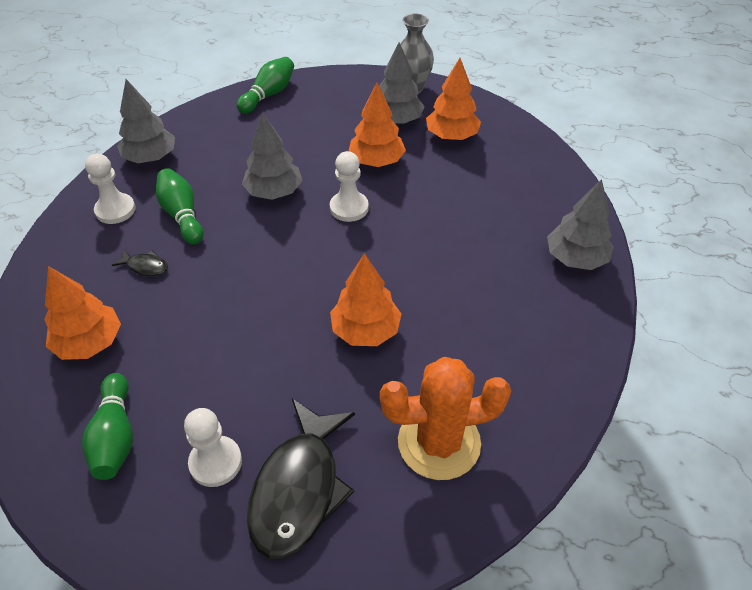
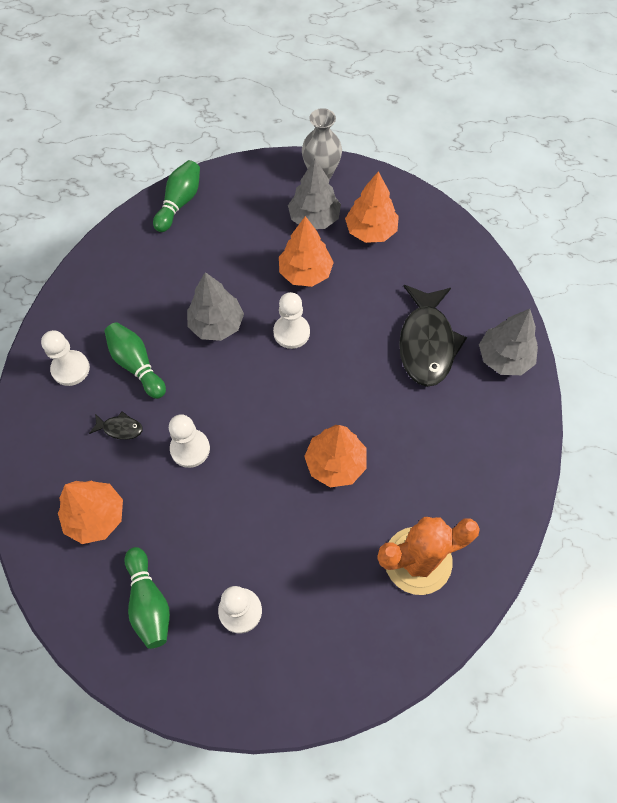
camera: 10 degrees left, 15 degrees up
(150, 158) = (84, 300): grey tree -> none
(211, 295) = (190, 449): none -> white pawn
(299, 488) = (314, 621): black fish -> black fish (426, 343)

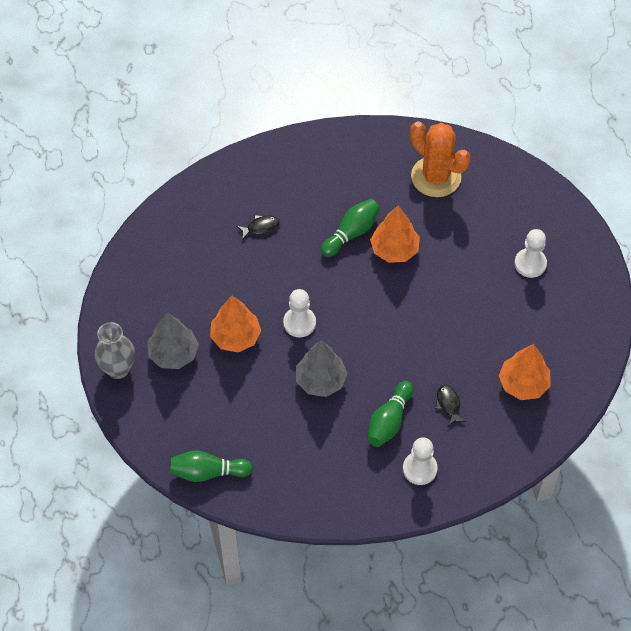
camera: 115 degrees left, 5 degrees down
(149, 602) = (558, 319): green bowling pin -> green bowling pin (351, 233)
(190, 449) = (437, 348): white pawn -> none
(371, 231) = (166, 305): orange tree -> none
(426, 343) = (260, 227): black fish -> black fish, size x0.43
(504, 358) = (247, 174): grey tree -> none

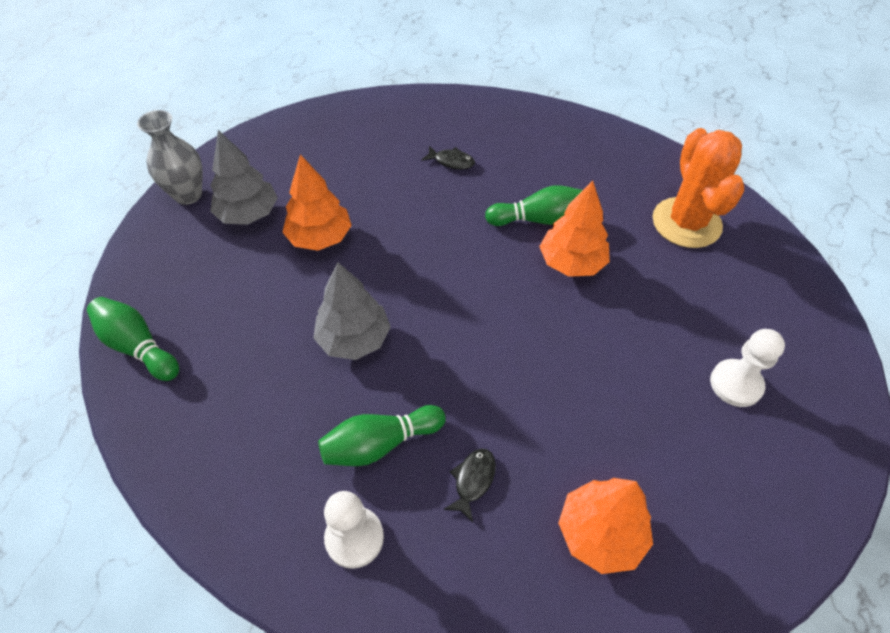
camera: 40 degrees right, 5 degrees down
(299, 323) = (395, 267): white pawn -> none

